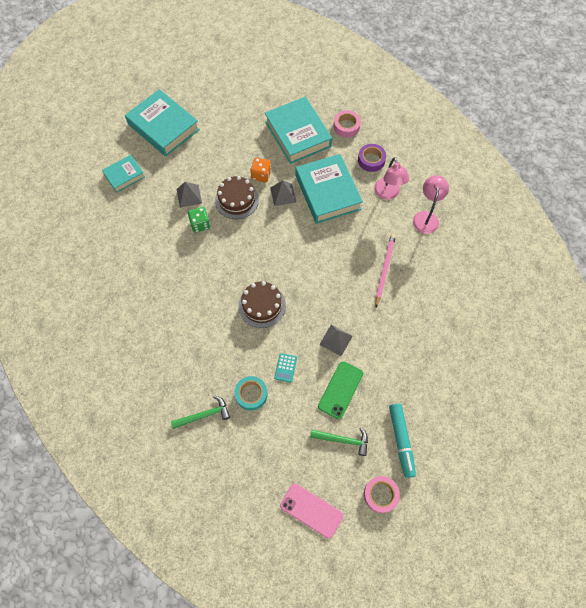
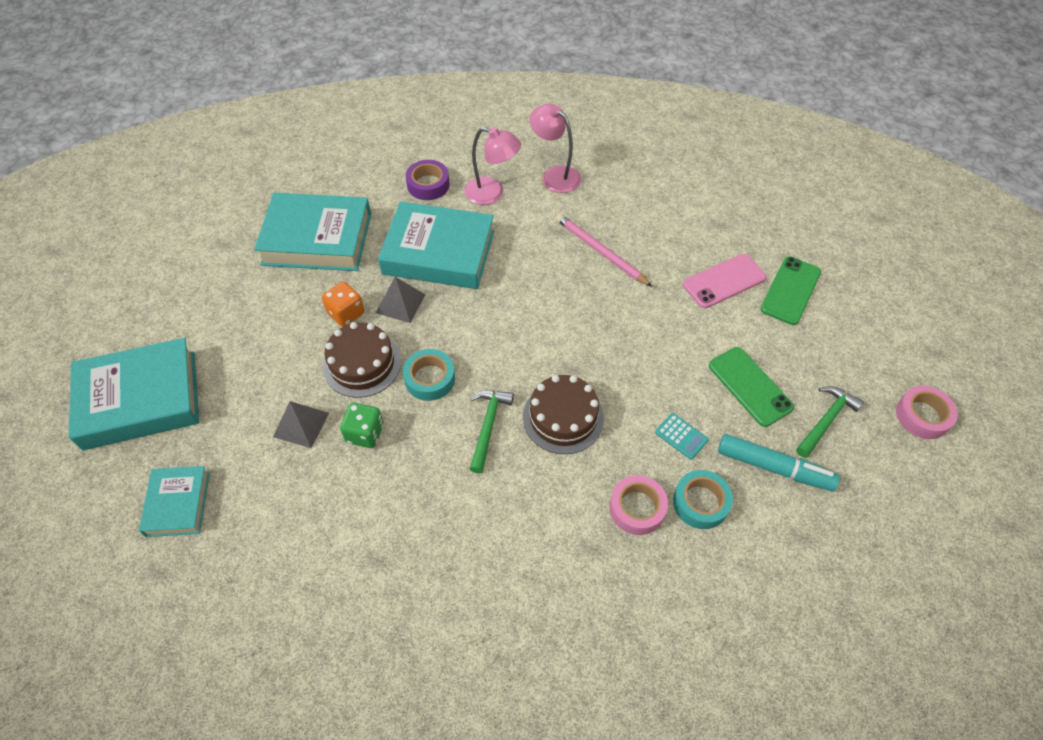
camera: 60 degrees left, 10 degrees down
(204, 415) = (702, 588): green hammer -> green hammer (488, 426)
(247, 233) = (430, 379): none -> turquoise tape
(311, 510) = (917, 511): pink phone -> pink phone (724, 281)
(336, 340) = (672, 355): grey pyramid -> none
(346, 126) = (354, 183): pink tape -> pink tape (637, 508)
(401, 441) = (855, 356): turquoise marker -> turquoise marker (774, 468)
(427, 385) = (790, 290): none -> green phone

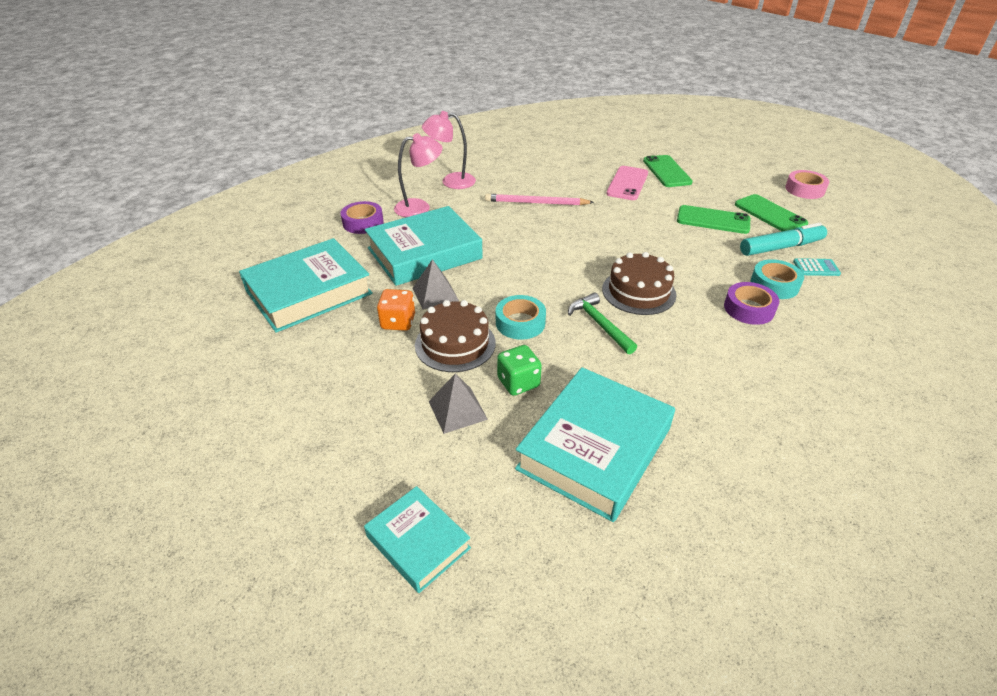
camera: 40 degrees left, 15 degrees down
(140, 400) = (269, 492): turquoise book -> turquoise book (595, 448)
(637, 508) = (748, 309): pink tape -> purple tape
(681, 436) = (716, 261): turquoise calculator -> turquoise calculator (816, 268)
(826, 420) = (770, 214): green hammer -> green phone

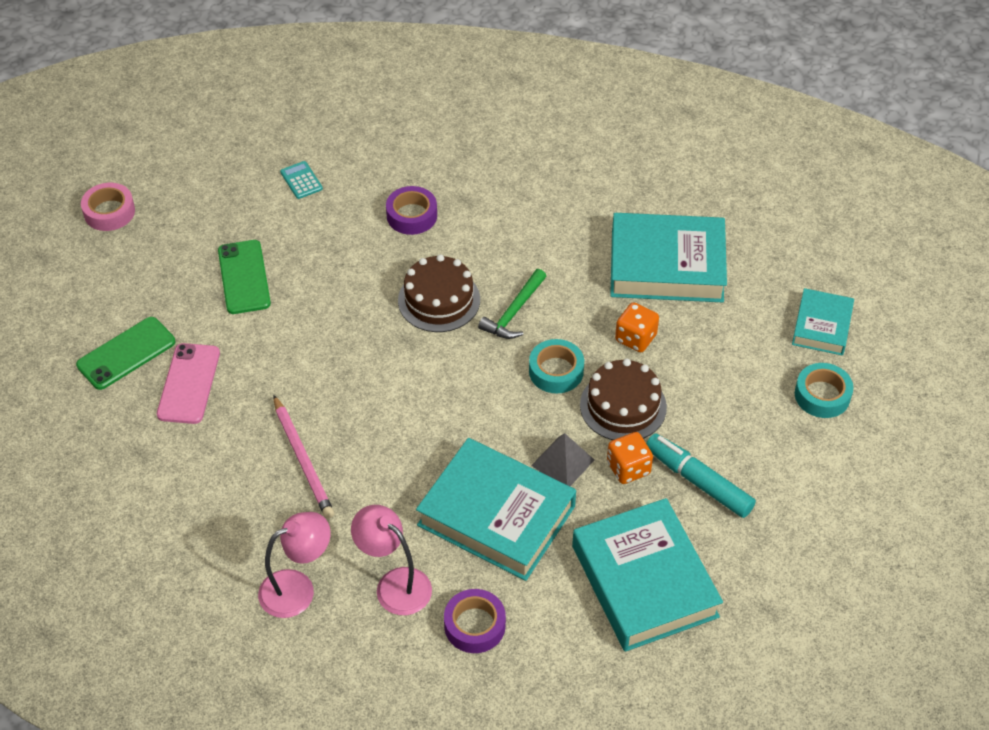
camera: 120 degrees left, 10 degrees up
(309, 292) = (644, 581): turquoise book -> turquoise book turned 45 degrees clockwise
(451, 181) = (297, 588): pink lamp -> pink lamp turned 90 degrees counterclockwise
(457, 410) = (697, 363): grey pyramid -> none
(518, 382) = (635, 338): green dice -> orange dice
(627, 183) = (188, 384): pink phone -> pink phone turned 75 degrees counterclockwise
(770, 214) = (198, 232): green phone -> none
(774, 285) = (355, 205): turquoise tape -> turquoise tape (822, 395)
(781, 247) = (274, 211): turquoise marker -> turquoise marker (698, 481)

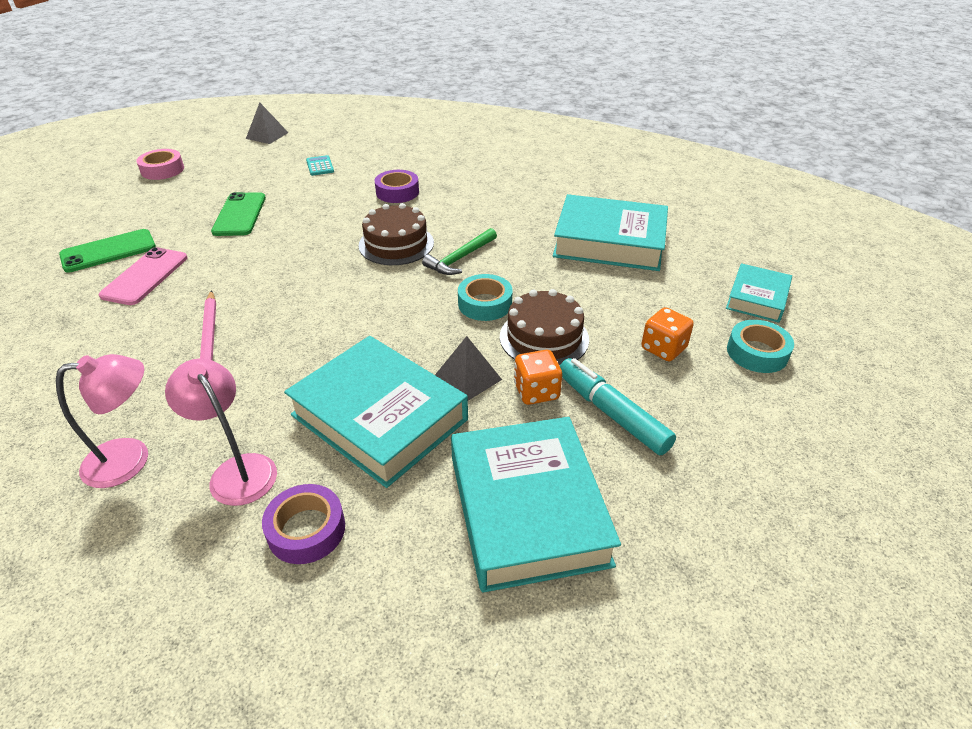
camera: 10 degrees right, 10 degrees down
(207, 128) = (267, 135): none -> grey pyramid
(635, 338) = (569, 288): orange dice -> orange dice (663, 348)

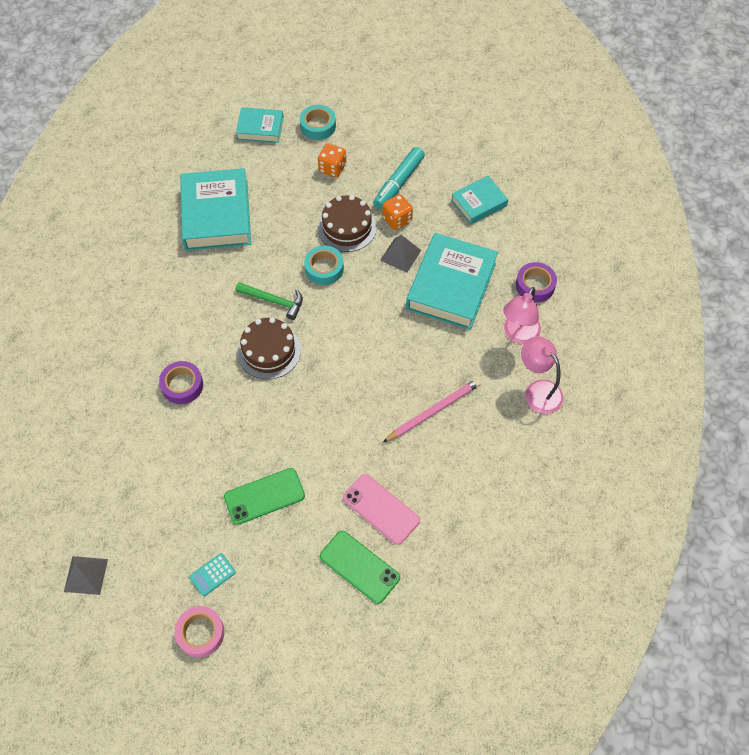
camera: 110 degrees left, 20 degrees up
(145, 276) = (381, 509): pink phone -> pink phone turned 45 degrees clockwise
(320, 166) = (148, 478): turquoise calculator -> turquoise calculator (212, 575)
(527, 509) = (479, 203): turquoise book -> turquoise book, size x0.55

